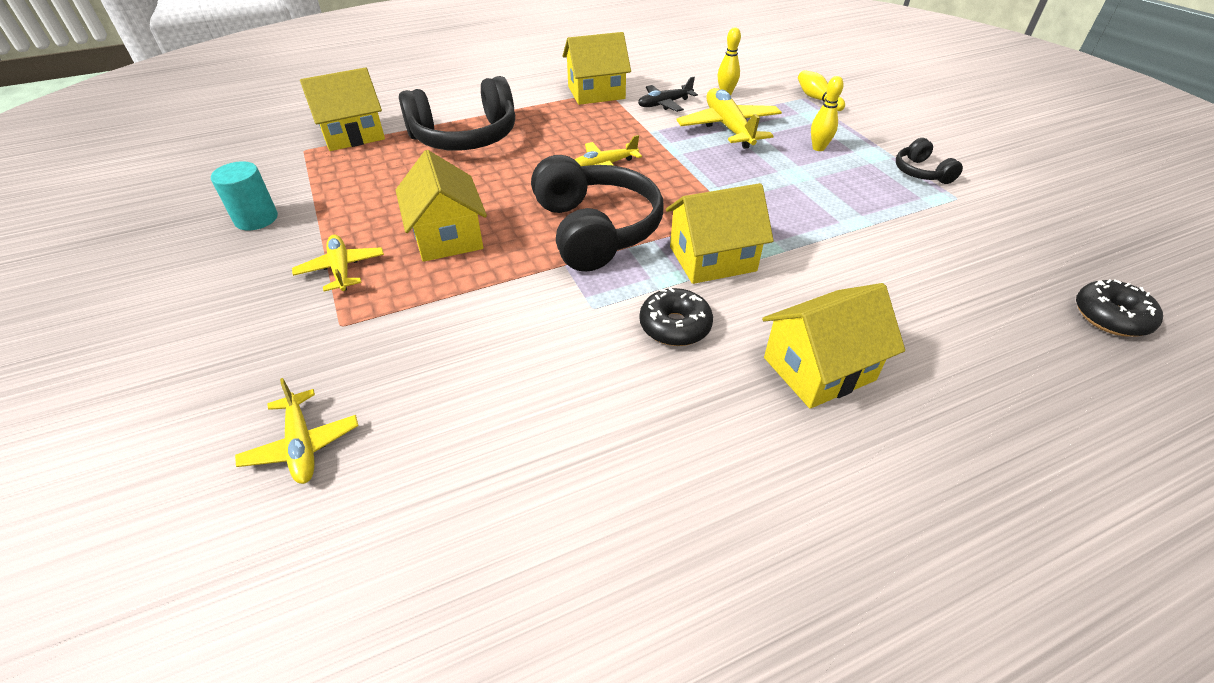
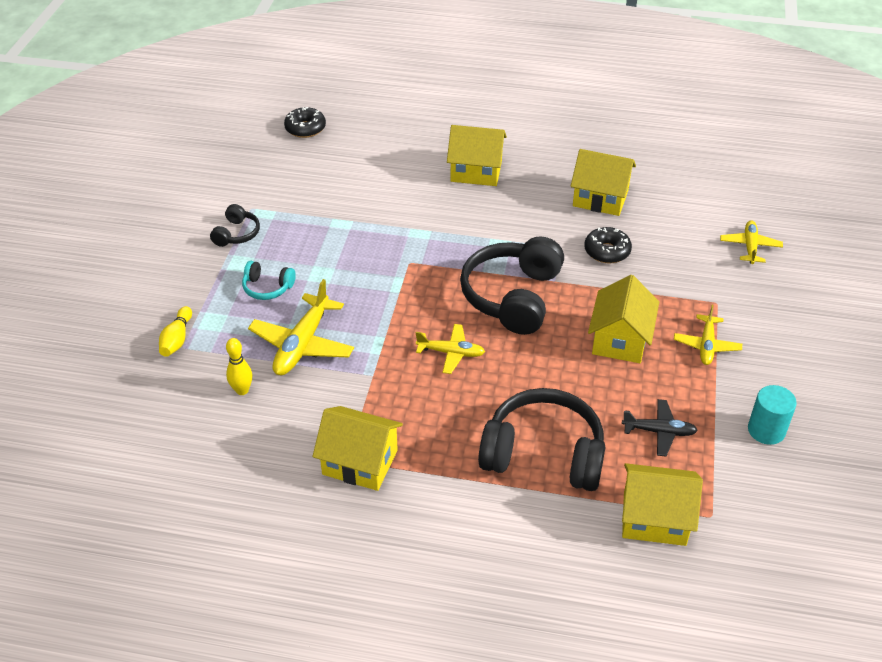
camera: 145 degrees left, 0 degrees up
(664, 104) = (315, 406): black plane -> black plane (659, 432)
(675, 326) = (524, 218): black donut -> black donut (607, 251)
(712, 259) = (460, 243): yellow house -> yellow house (600, 198)
(818, 148) = (267, 288): yellow bowling pin -> turquoise headphones

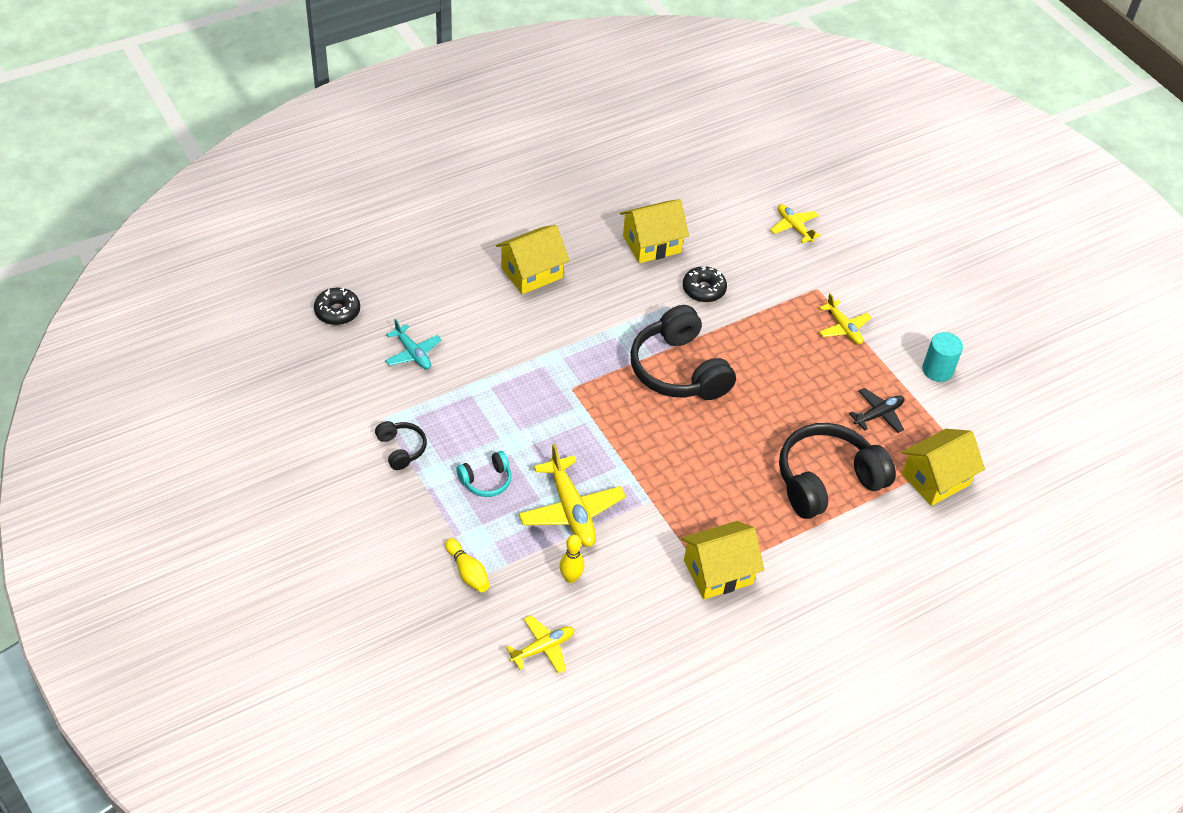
camera: 45 degrees left, 5 degrees up
(323, 179) = (413, 353): none -> turquoise plane
(451, 353) = (685, 445): yellow plane -> yellow plane (543, 648)
(620, 340) = (785, 359): yellow house -> none

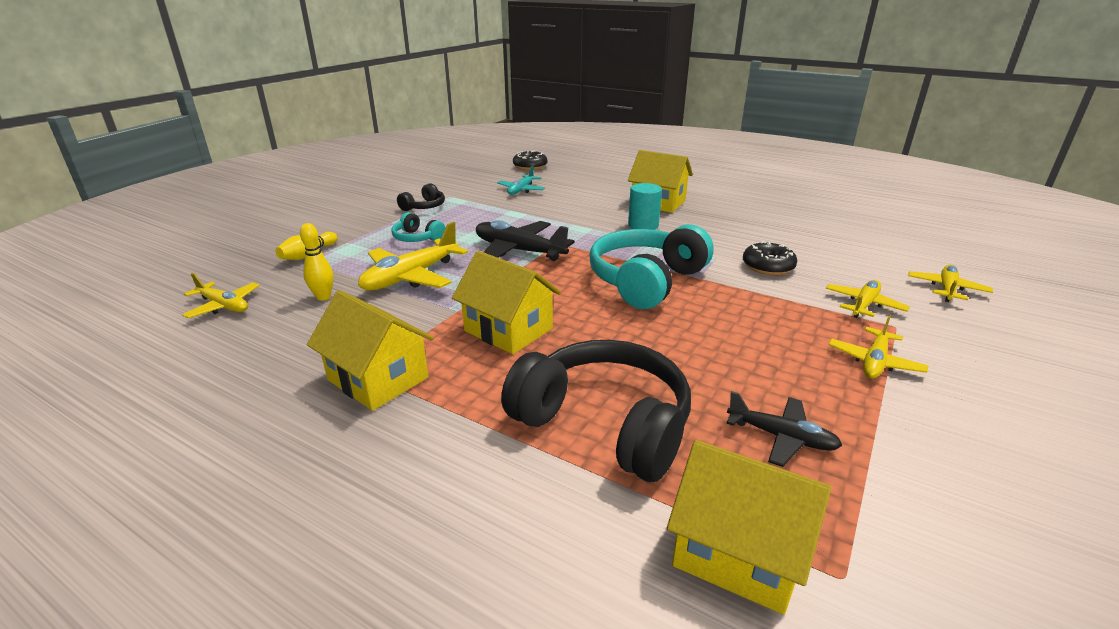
camera: 65 degrees right, 20 degrees down
(568, 420) = (519, 251): none -> black plane
(651, 244) = (774, 233): yellow house -> yellow house (508, 330)
(678, 370) = (646, 281): black headphones -> turquoise headphones
(785, 282) = (864, 305): none -> yellow plane
(937, 370) = (960, 475): turquoise cylinder -> turquoise cylinder (643, 225)

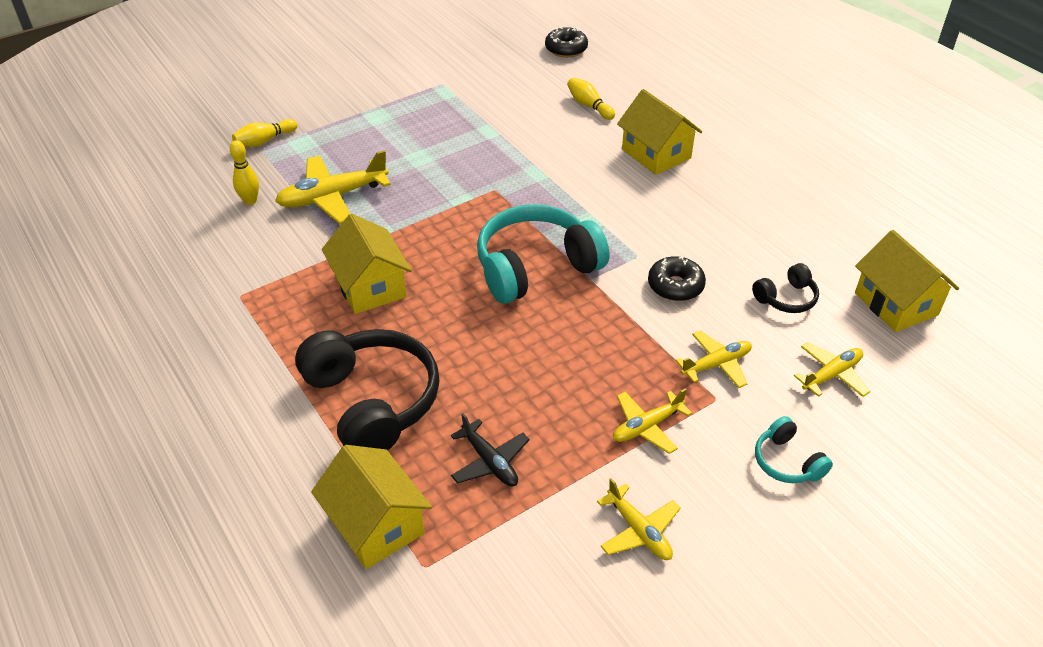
camera: 25 degrees right, 15 degrees up
(224, 306) = (173, 188): yellow plane -> yellow plane (639, 531)
(378, 379) = (244, 304): yellow house -> yellow house (896, 304)
(417, 238) = (370, 144): turquoise headphones -> turquoise headphones (787, 462)
(424, 207) = (406, 95): black headphones -> black headphones (786, 298)
(519, 251) = (450, 190): black plane -> none
(521, 190) = (523, 92): turquoise plane -> none
(579, 189) = (589, 106): none -> yellow bowling pin
(643, 225) = (605, 187): turquoise cylinder -> none

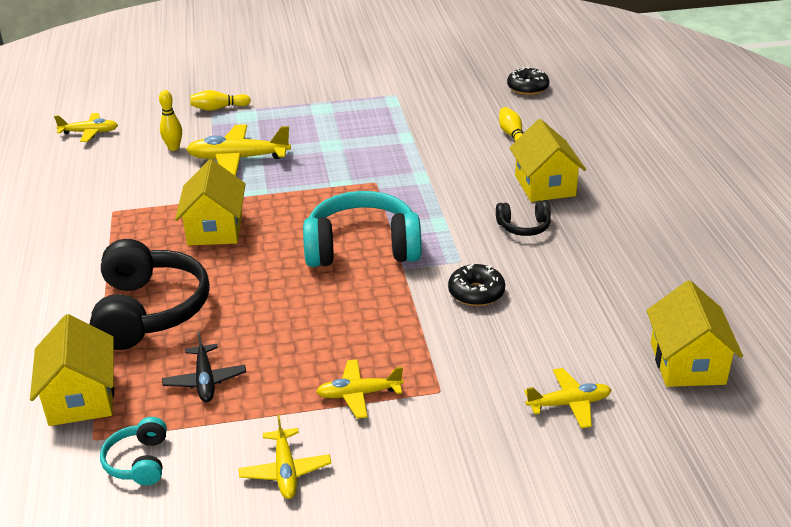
camera: 25 degrees right, 10 degrees down
(716, 364) = (463, 364): yellow plane -> yellow plane (89, 132)
(786, 298) = (576, 329): black headphones -> black headphones (524, 227)
(787, 462) = (465, 461): turquoise headphones -> turquoise headphones (139, 461)

